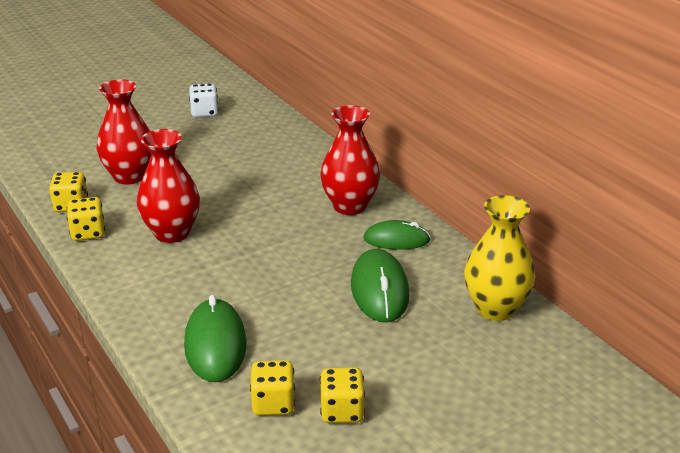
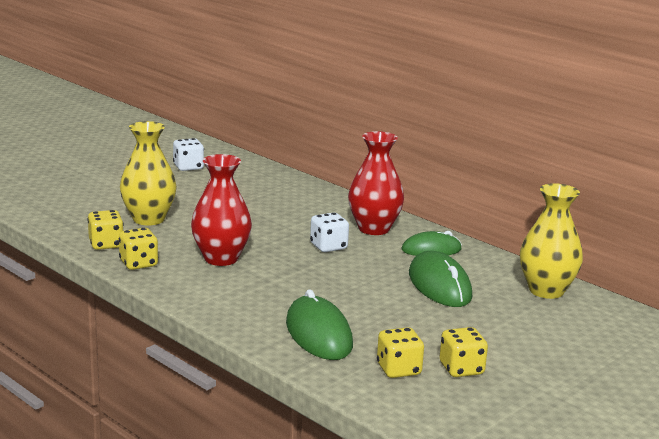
camera: 15 degrees left, 10 degrees down
(129, 176) = (148, 219): red vase -> yellow vase
(289, 226) = (328, 246): none -> white dice

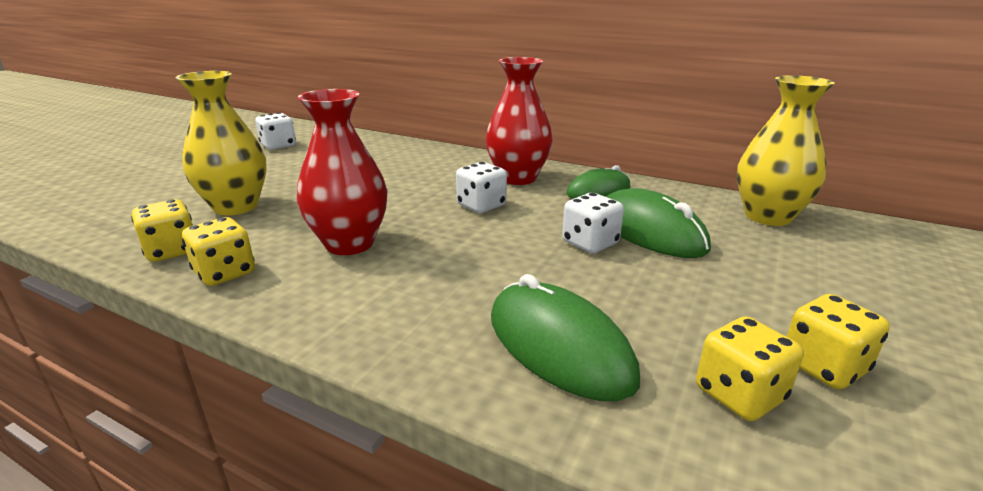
camera: 15 degrees left, 5 degrees up
(388, 285) = (590, 243): none -> white dice

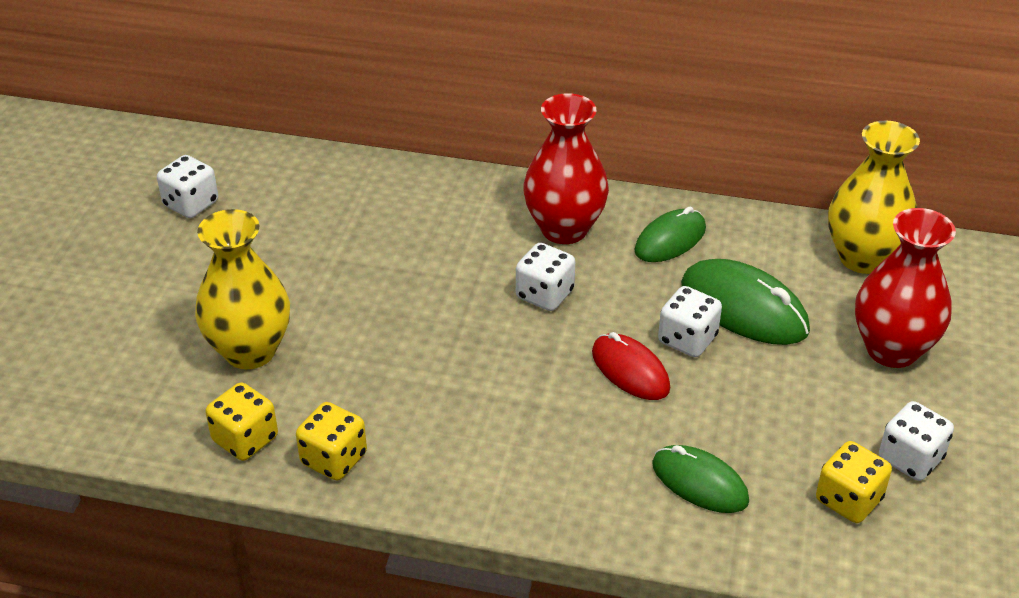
camera: 15 degrees left, 15 degrees up
(349, 244) = (433, 390): red vase -> red vase (892, 349)
(528, 255) = (630, 370): none -> red mouse
(559, 347) = (699, 483): green mouse -> green mouse, size x0.66
(823, 366) = (910, 459): yellow dice -> white dice

